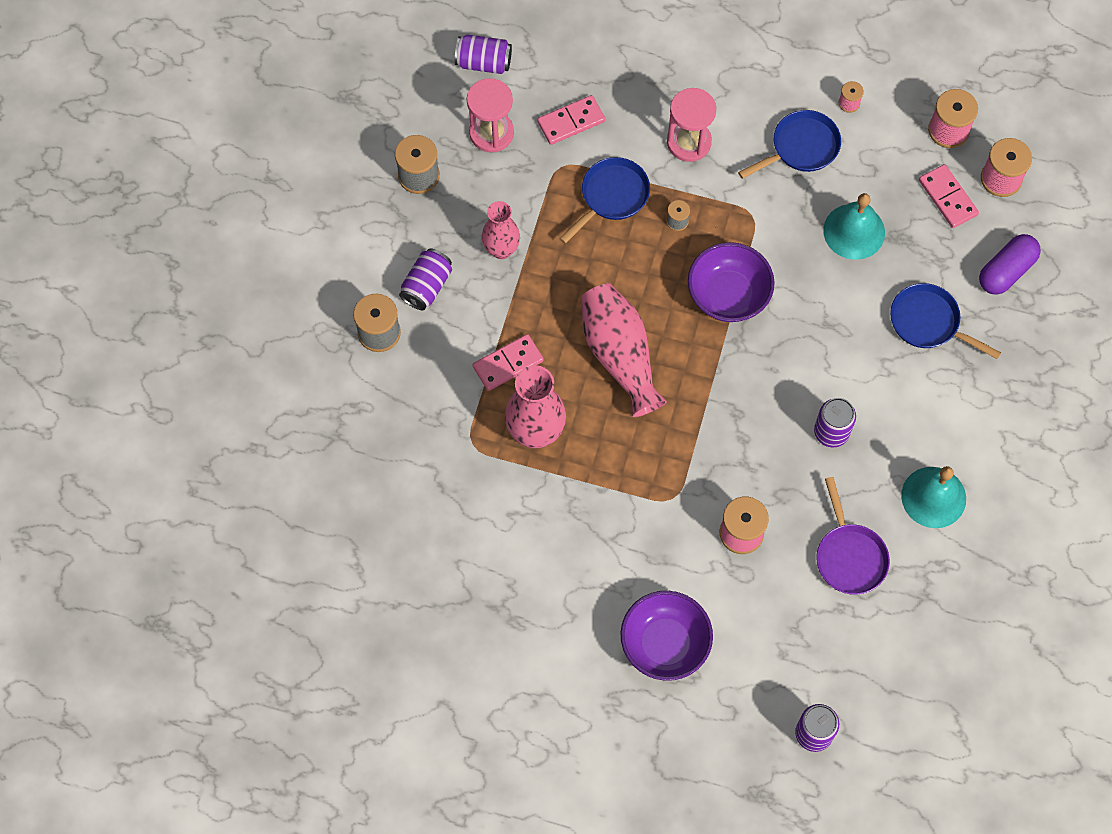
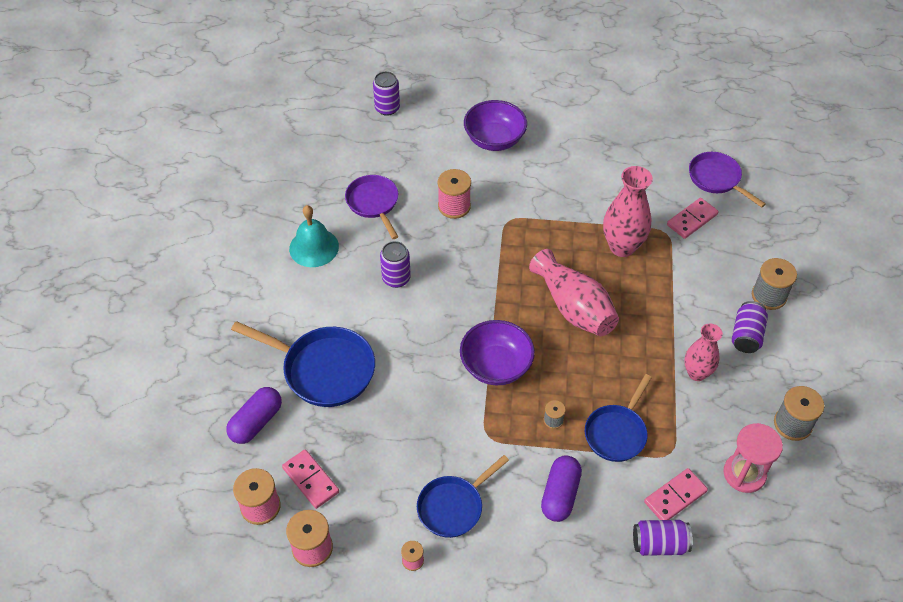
camera: 170 degrees right, 15 degrees down
(374, 520) = (717, 179): none -> purple pan
(483, 62) = (779, 543): purple can -> purple can (659, 544)
(508, 364) = (659, 289): pink domino -> pink domino (692, 220)
(689, 142) = (560, 494): pink hourglass -> purple capsule
(854, 231) = (394, 436): turquoise bell -> none
(928, 322) = (323, 369): blue pan -> blue pan, size x1.52

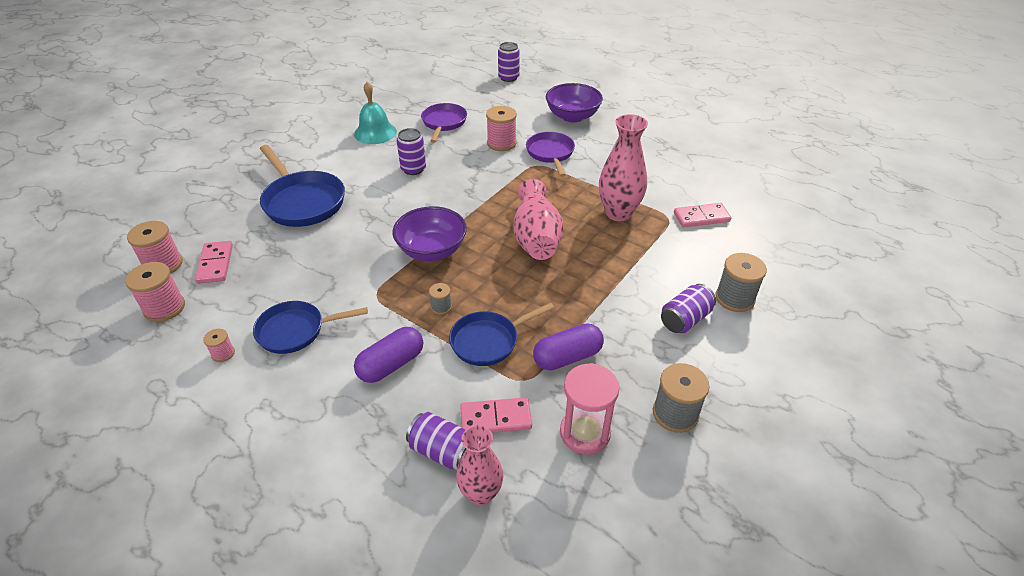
camera: 30 degrees right, 10 degrees down
(256, 422) = (222, 213): purple capsule -> purple capsule (567, 357)
(696, 373) = (608, 328): pink vase -> pink vase (481, 493)
(717, 179) = (750, 198): purple pan -> purple pan (550, 153)

